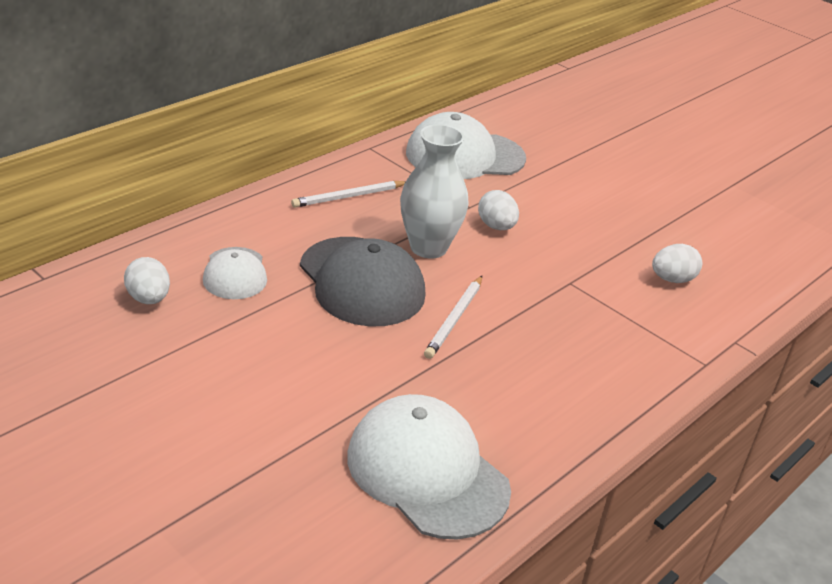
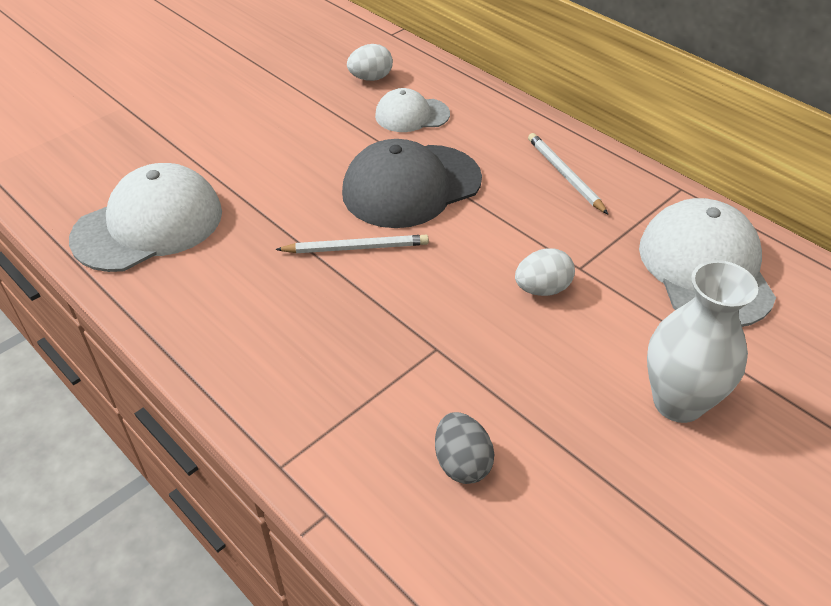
camera: 95 degrees right, 10 degrees up
(428, 247) = (482, 232): white vase -> white vase (678, 402)
(454, 319) = (356, 247): white pencil -> white pencil turned 150 degrees clockwise
(672, 279) = (462, 463): white egg -> grey egg

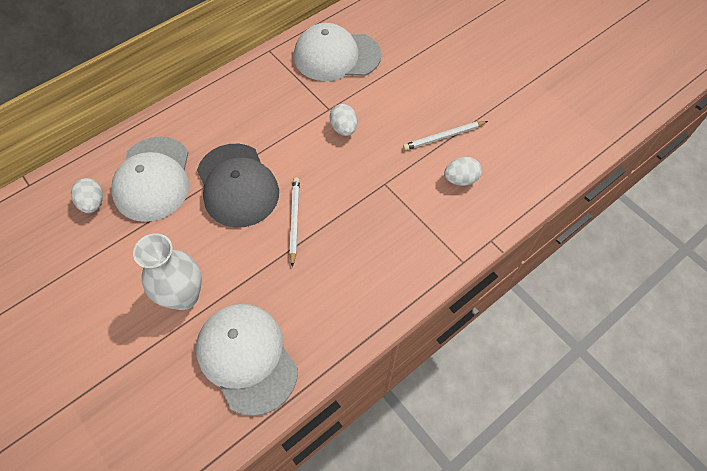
camera: 85 degrees left, 15 degrees up
(412, 115) = (153, 179): white cap -> white cap, size x1.75
(462, 463) = (460, 179): grey egg -> white egg
(564, 175) = (244, 102): white pencil -> white pencil (444, 137)
(678, 402) = (426, 88): white vase -> white vase (184, 296)

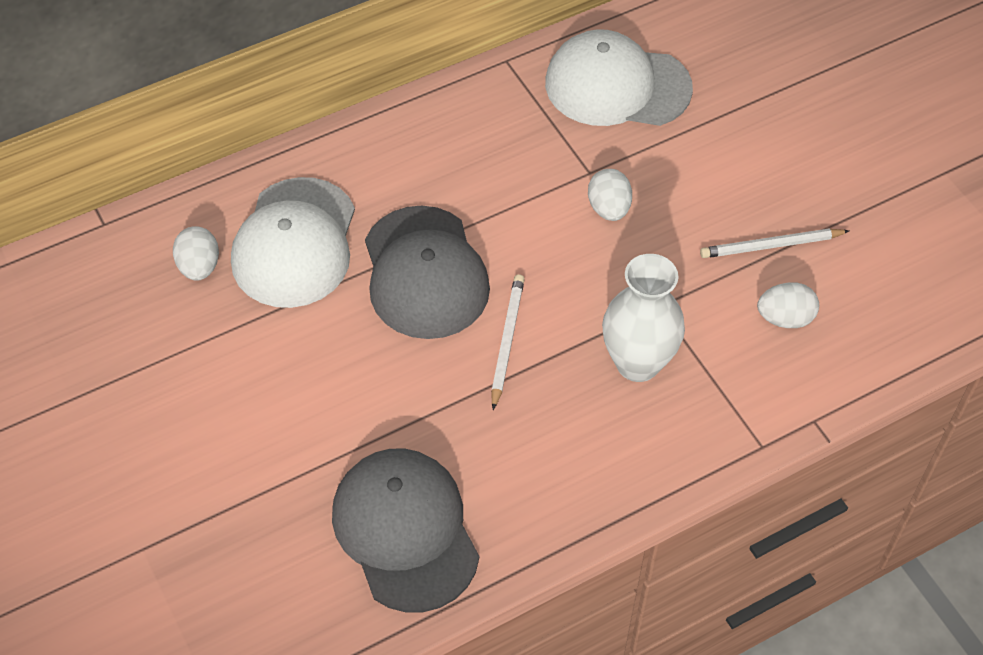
camera: 10 degrees right, 5 degrees down
(184, 296) = (322, 427): white vase -> white vase (637, 363)
(247, 358) = (405, 531): white cap -> grey cap

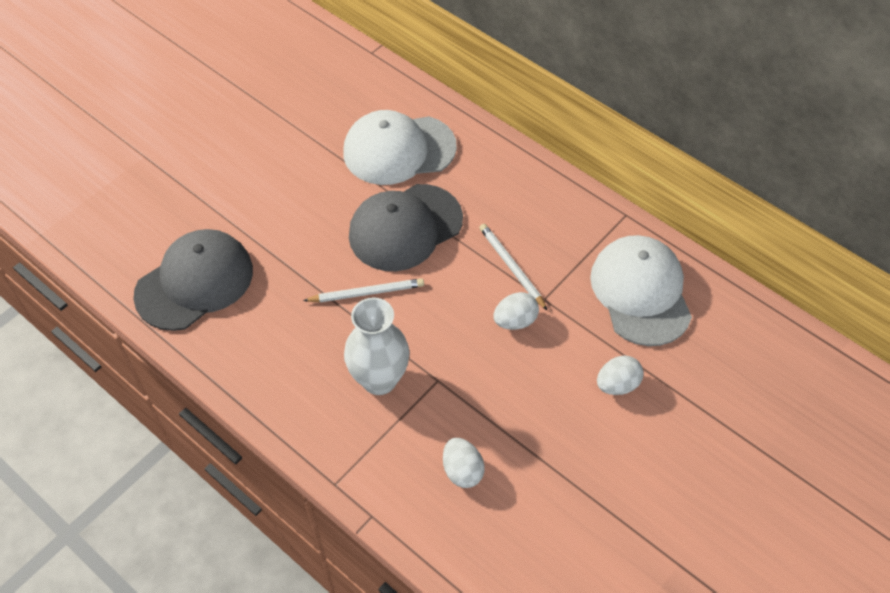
camera: 70 degrees right, 0 degrees up
(199, 267) = (358, 109): white egg -> white egg (617, 385)
(771, 246) = (530, 443): white pencil -> white pencil (511, 267)

